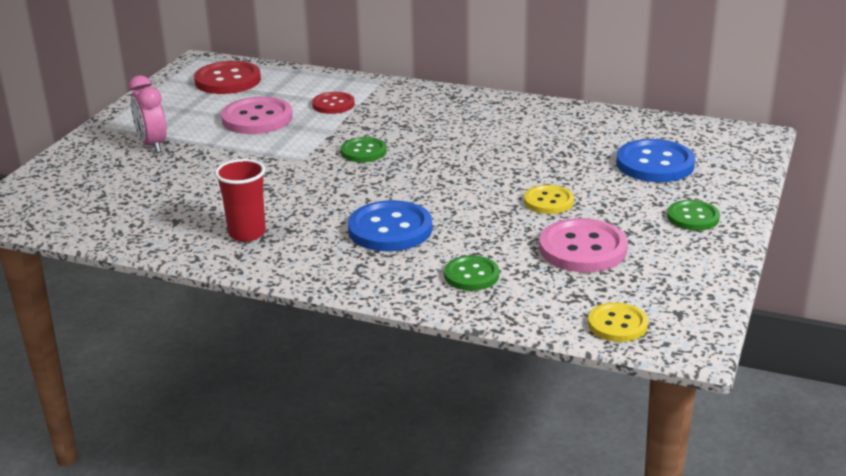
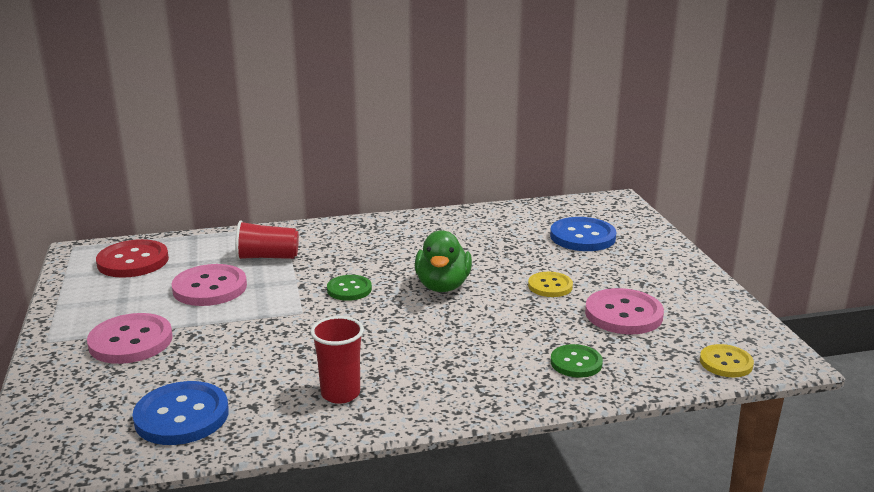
camera: 35 degrees left, 5 degrees down
(152, 145) = (130, 341): pink clock -> pink button
(333, 104) = (267, 257): red button -> red cup
(390, 229) = (461, 347): blue button -> blue button (181, 416)
(448, 172) = (443, 286): none -> green duck
(693, 217) = (660, 267): green button -> none

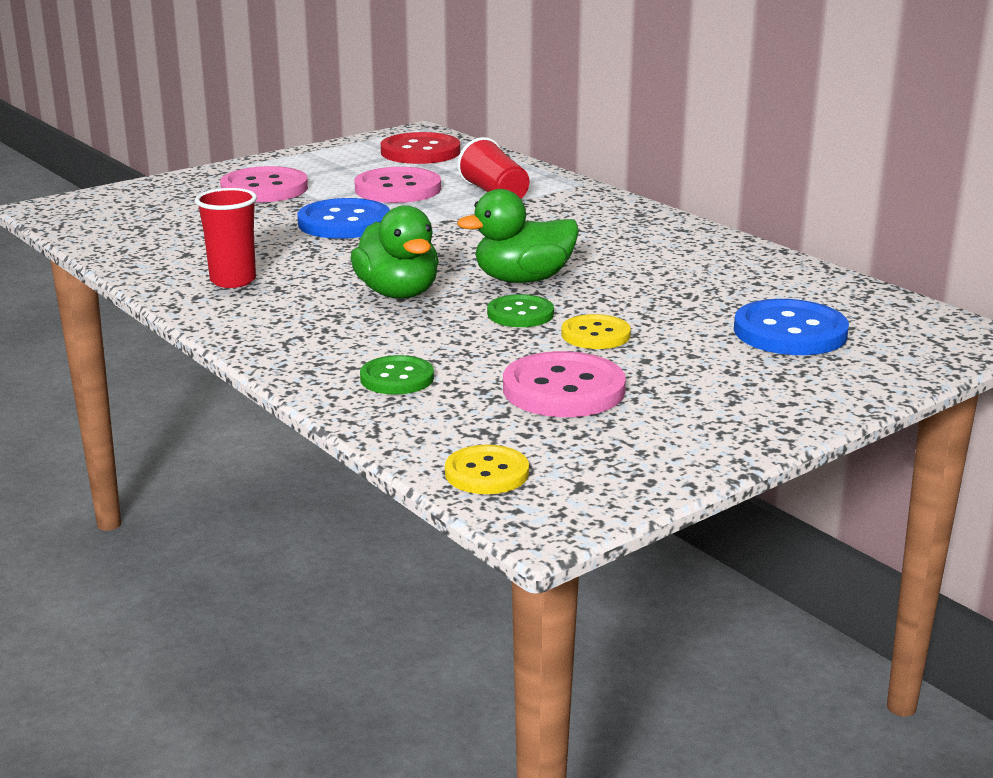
camera: 65 degrees right, 0 degrees up
(181, 416) = (151, 234): blue button -> blue button (344, 223)
(349, 289) = (461, 241): green button -> green button (520, 314)
(429, 332) = (398, 293): none -> green duck

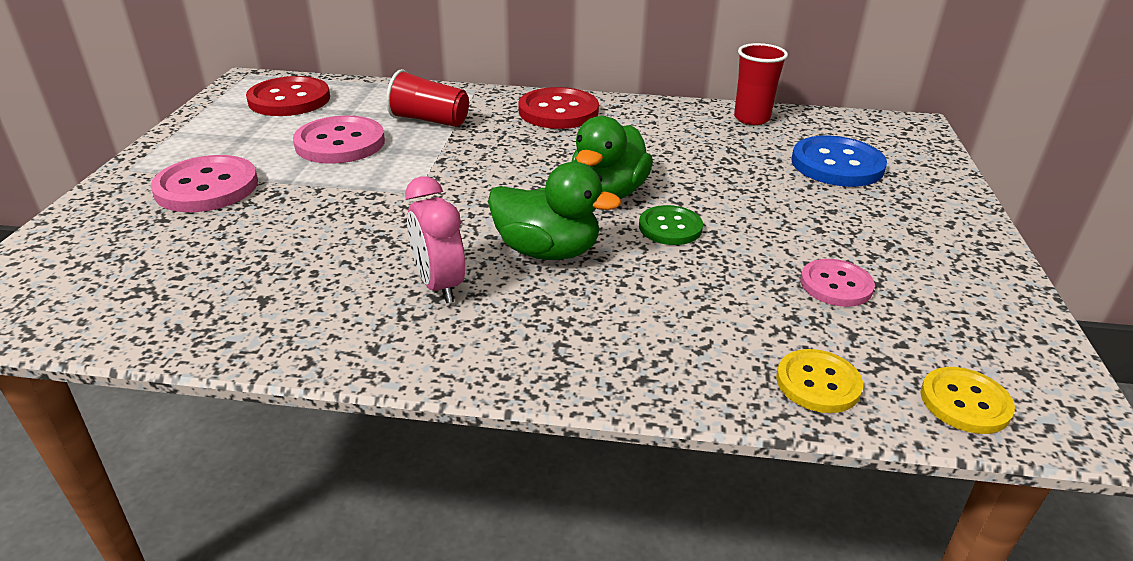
camera: 45 degrees left, 10 degrees up
(233, 280) = (376, 309): red cup -> red cup (751, 118)
(292, 284) = (439, 285): none -> pink clock
(344, 223) = (358, 196): blue button -> none
(397, 378) = (721, 343): green button -> none
(563, 389) = (836, 285): pink button -> pink button, size x0.61
(595, 335) = (751, 222): yellow button -> yellow button (818, 383)
(617, 218) = (558, 111): none -> red button

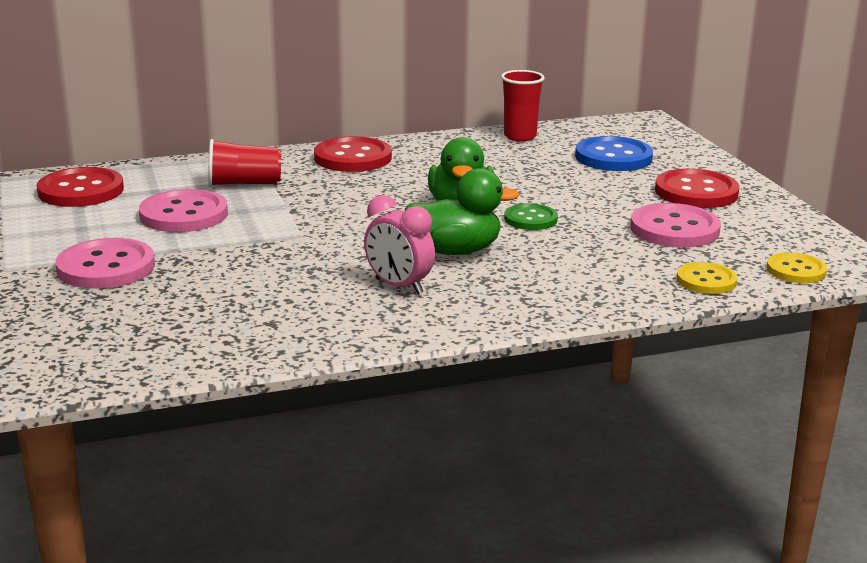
camera: 25 degrees left, 10 degrees down
(836, 285) = (674, 229): pink button -> pink button, size x1.63
(906, 235) = (696, 192): none -> red button

